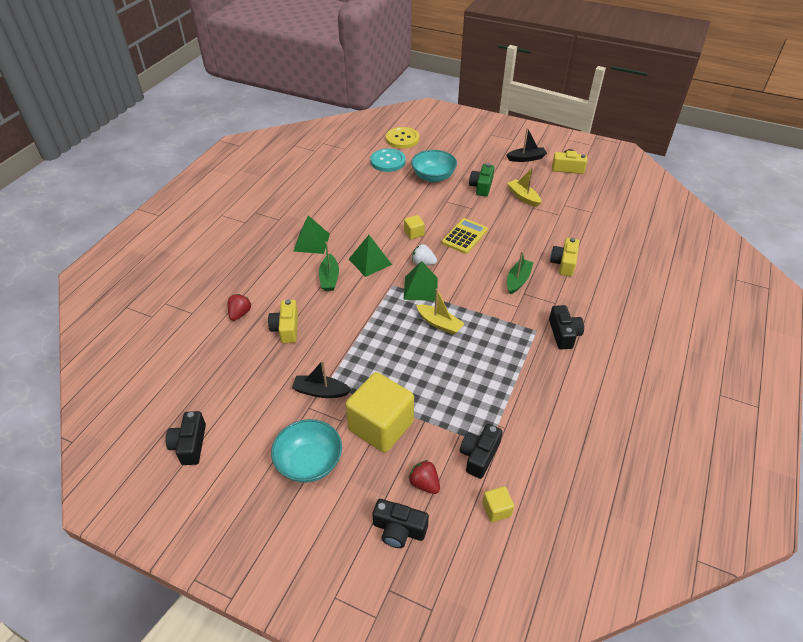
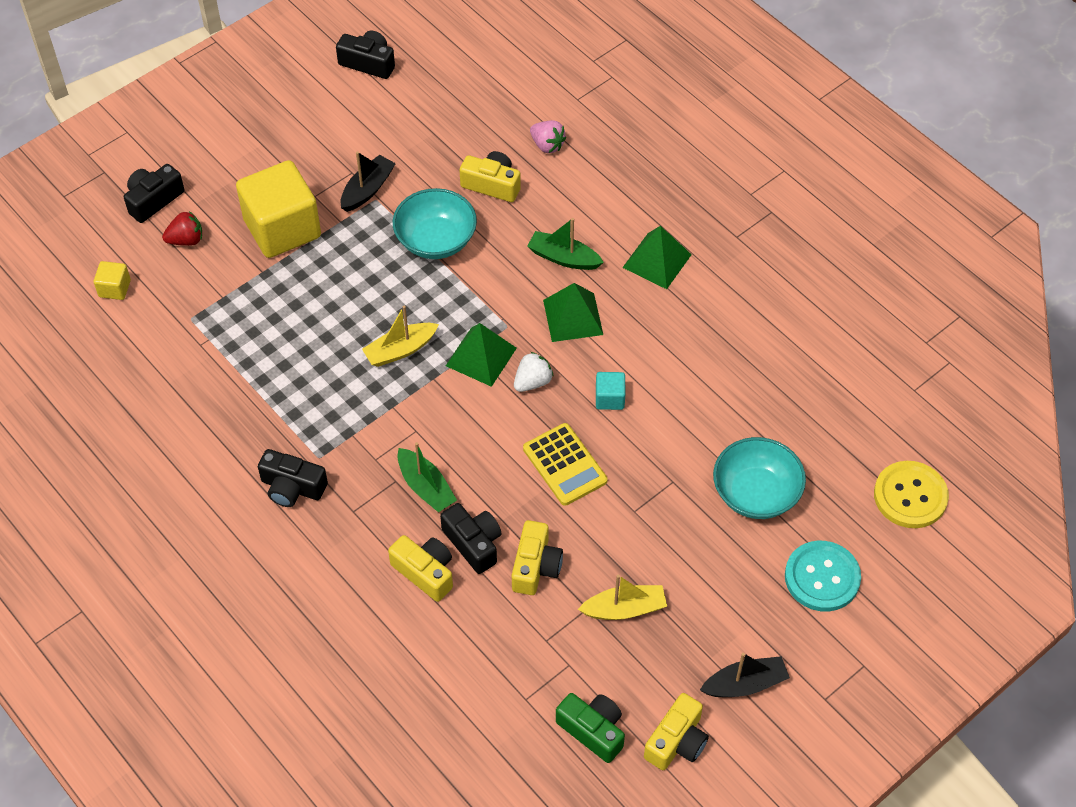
camera: 115 degrees right, 10 degrees up
(240, 314) = (547, 145): red strawberry -> pink strawberry
(309, 462) = (279, 153): turquoise bowl -> turquoise bowl (436, 240)
(388, 161) = (839, 441): turquoise button -> turquoise button (822, 577)
(414, 233) = (609, 398): yellow cube -> turquoise cube
(479, 455) = (183, 302): black camera -> black camera (473, 543)
(481, 186) = (689, 557): green camera -> green camera (593, 730)
(526, 158) = (745, 684): black boat -> black boat turned 120 degrees counterclockwise
(527, 229) = (535, 566): none -> yellow camera

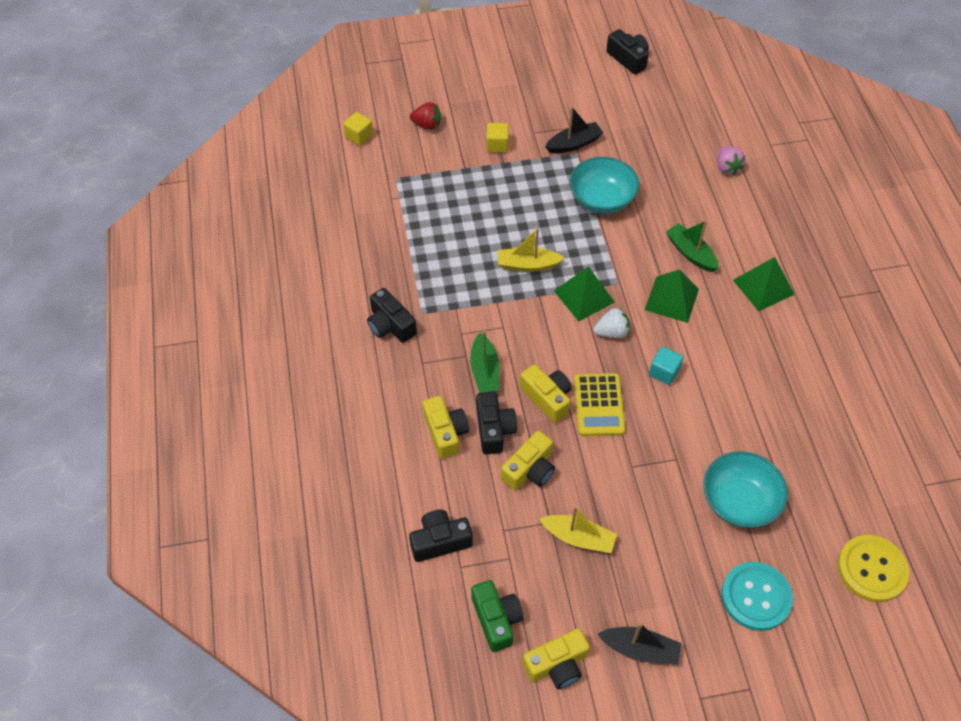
camera: 30 degrees right, 0 degrees up
(153, 200) = (422, 90): black camera -> black camera (440, 541)
(282, 228) = (497, 145): yellow cube -> yellow cube, size x0.43
(492, 185) = (668, 178): yellow camera -> yellow camera (547, 398)

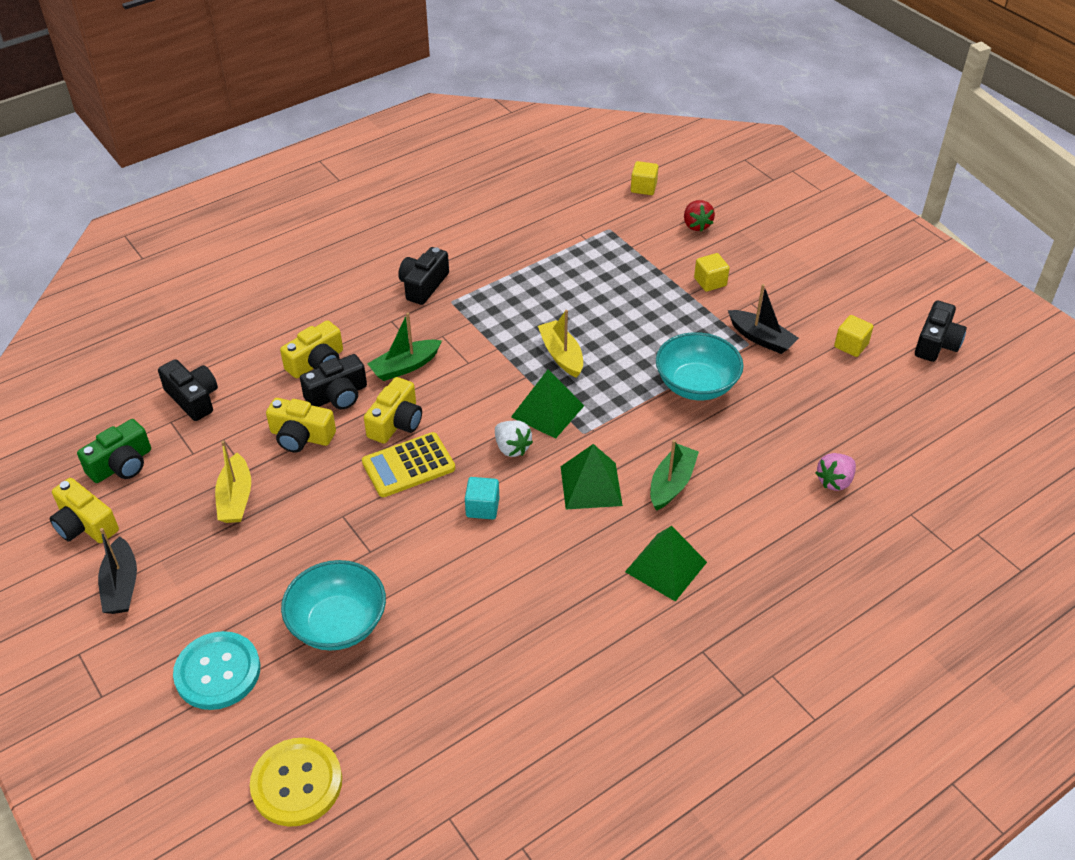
camera: 65 degrees right, 10 degrees down
(607, 101) = (851, 345): none -> yellow cube

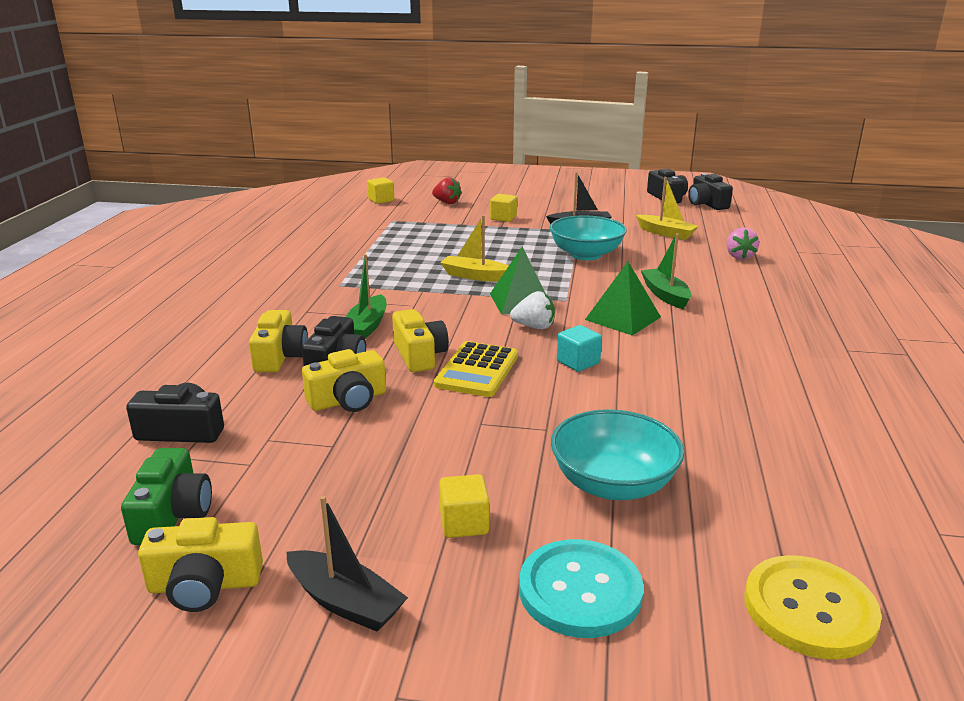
camera: 45 degrees left, 20 degrees down
(236, 498) = (357, 467): yellow boat -> yellow boat (666, 233)
(423, 285) = (300, 286): black camera -> black camera (707, 204)
(666, 567) = (744, 328): green pyramid -> none
(851, 345) = (630, 212): yellow cube -> yellow cube (464, 523)

